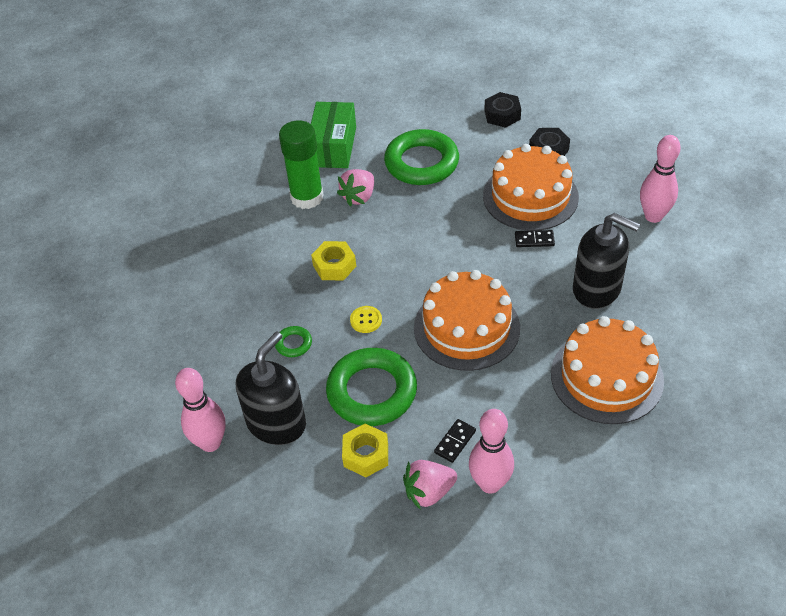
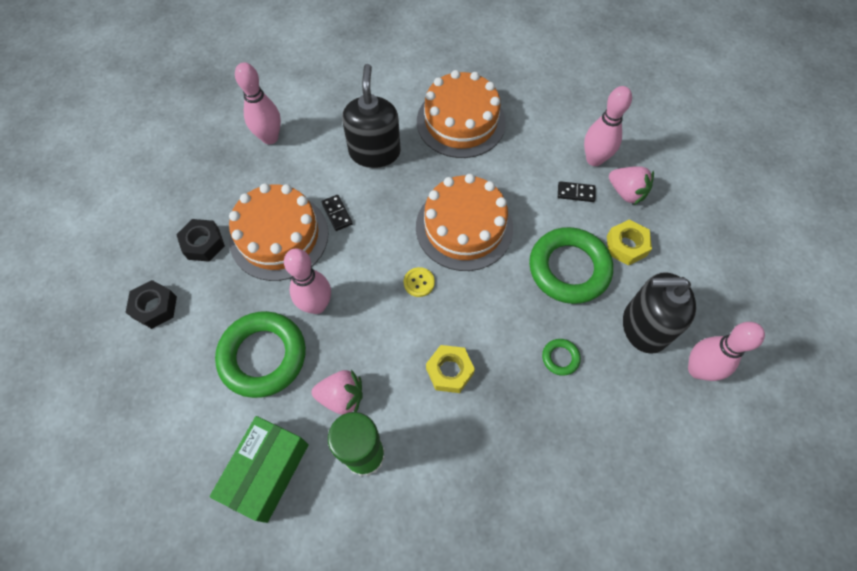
camera: 120 degrees left, 15 degrees up
(333, 146) = (267, 472): green box -> green box turned 45 degrees counterclockwise
(366, 320) = (499, 309): yellow button -> yellow button (419, 282)
(447, 203) = (317, 305): none -> pink bowling pin

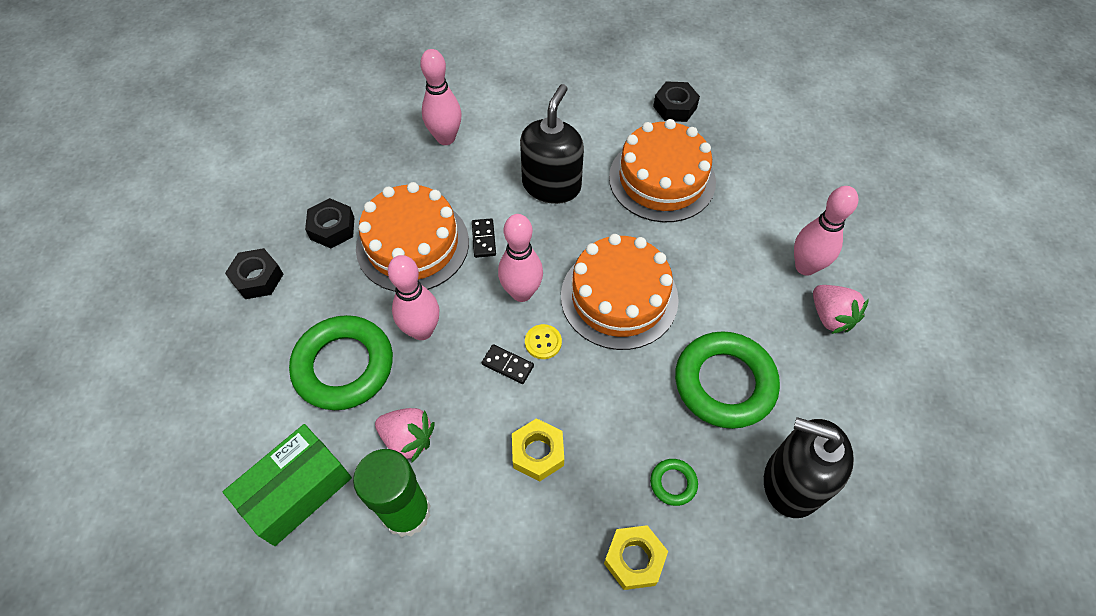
camera: 20 degrees right, 5 degrees down
(448, 59) = (675, 107): none -> black nut
(576, 193) = (767, 298): black domino -> black domino (507, 365)
(626, 246) = (806, 379): yellow nut -> yellow nut (634, 559)
(697, 369) = (840, 557): pink bowling pin -> pink bowling pin (521, 293)

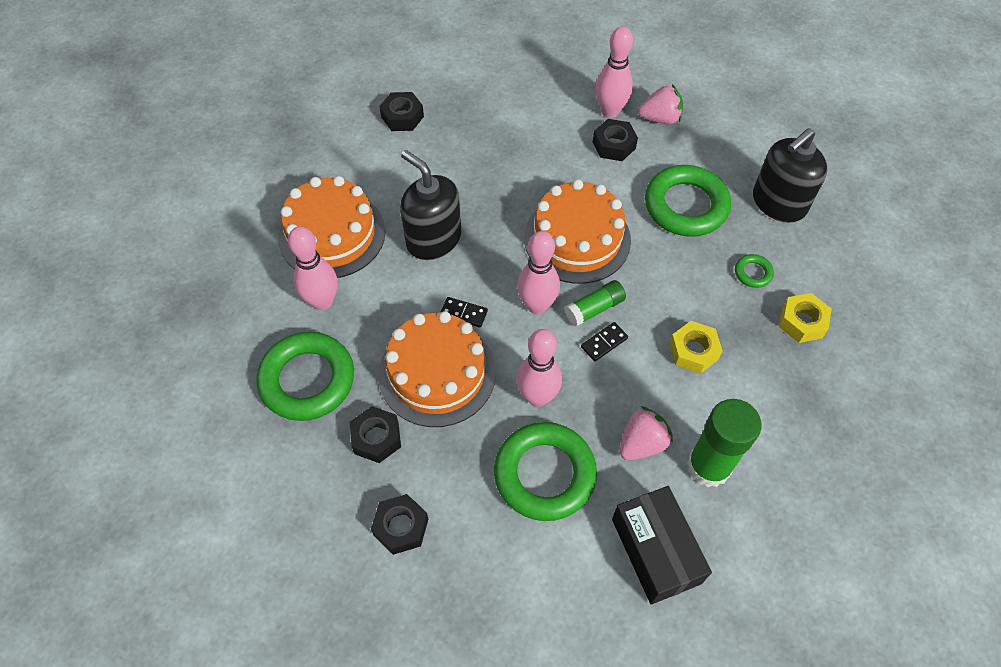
camera: 65 degrees left, 0 degrees up
(297, 491) = (656, 551): green box -> black box
(367, 161) = (307, 380): none -> green ring
(543, 342) = (594, 309): yellow button -> green glue stick
(662, 179) = (475, 160): orange cake -> orange cake (332, 234)
(761, 286) = (614, 145): none -> black nut

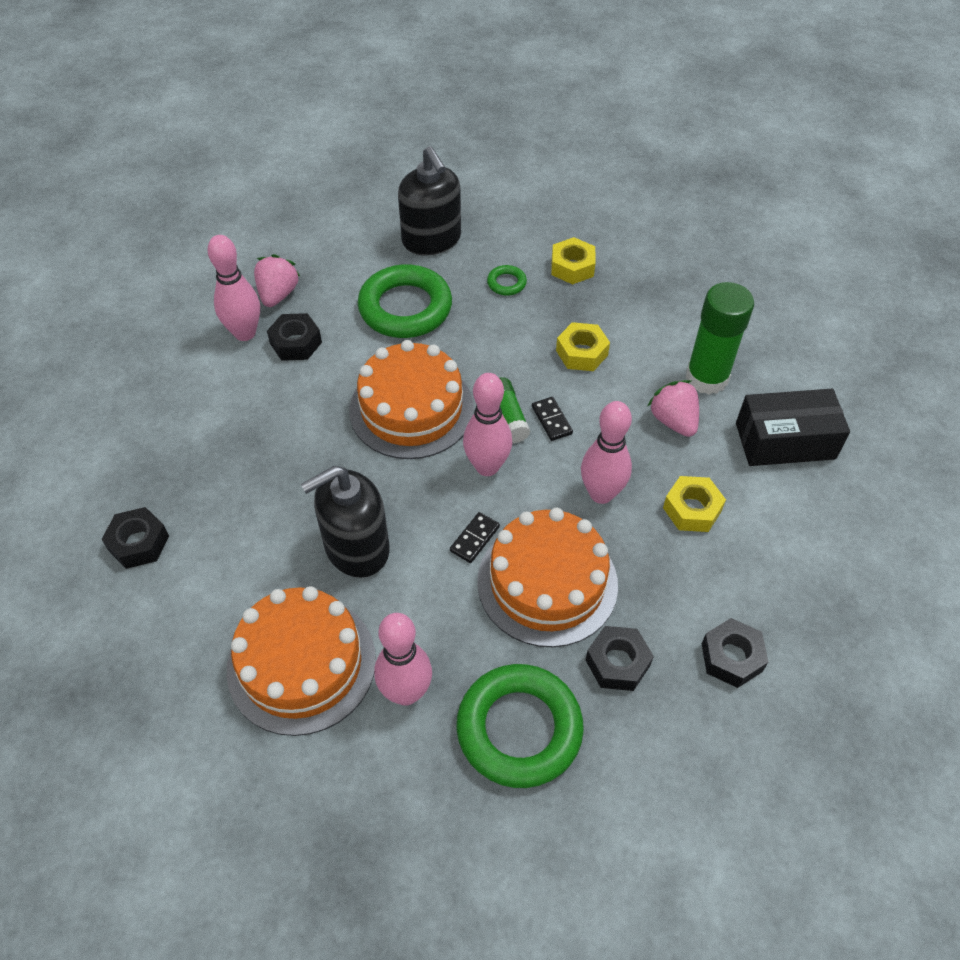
camera: 75 degrees left, 5 degrees down
(544, 474) = (692, 509): green ring -> yellow nut

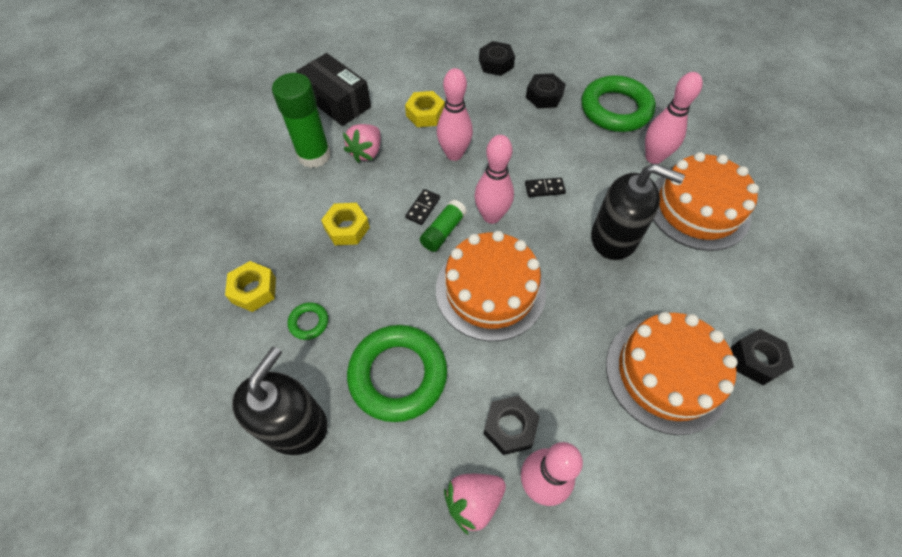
camera: 130 degrees left, 5 degrees up
(547, 582) = (534, 143): orange cake -> orange cake (666, 373)

